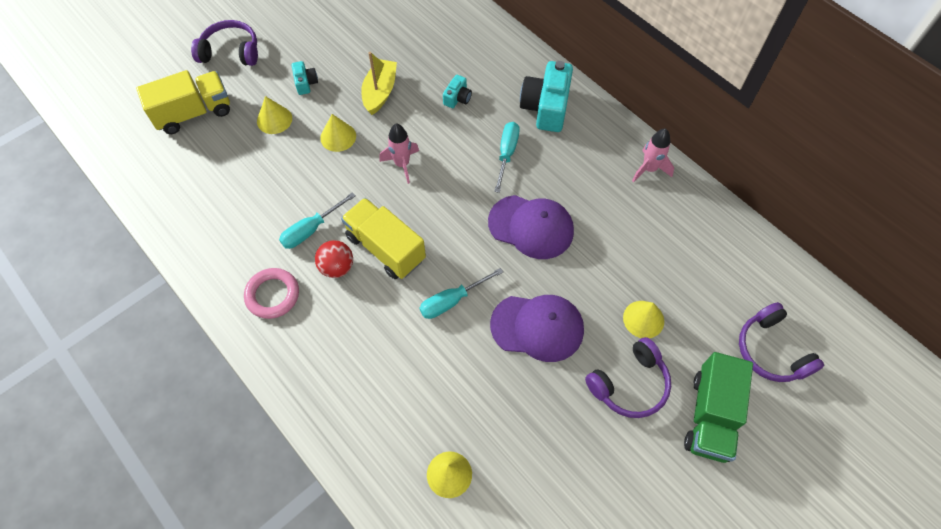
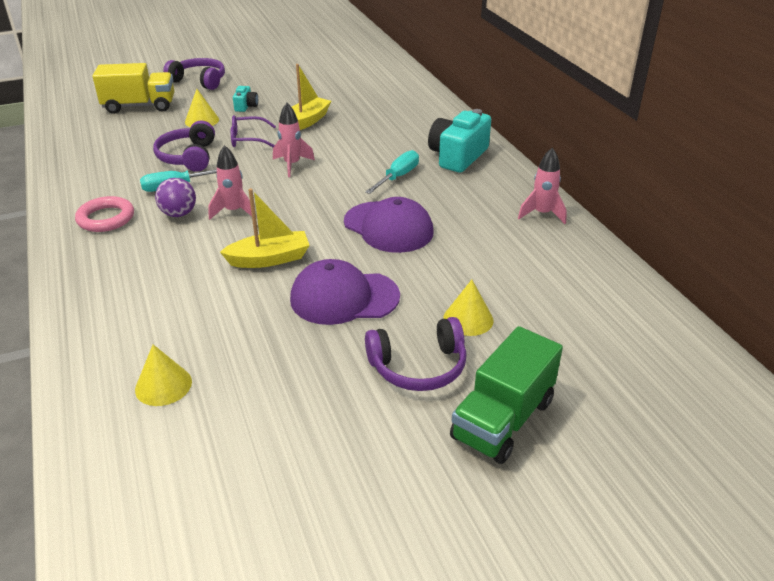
camera: 20 degrees right, 25 degrees down
(337, 267) = (179, 214): red ball -> purple ball
(338, 137) = (248, 139): yellow cone -> purple glasses
(385, 248) = (234, 211): yellow truck -> pink rocket
(452, 301) = (269, 259): turquoise screwdriver -> yellow boat
(457, 98) = (375, 136): turquoise camera -> none
(537, 327) = (344, 297): purple cap -> purple cap turned 150 degrees clockwise
(771, 350) = (614, 382): purple headphones -> purple headphones (188, 157)

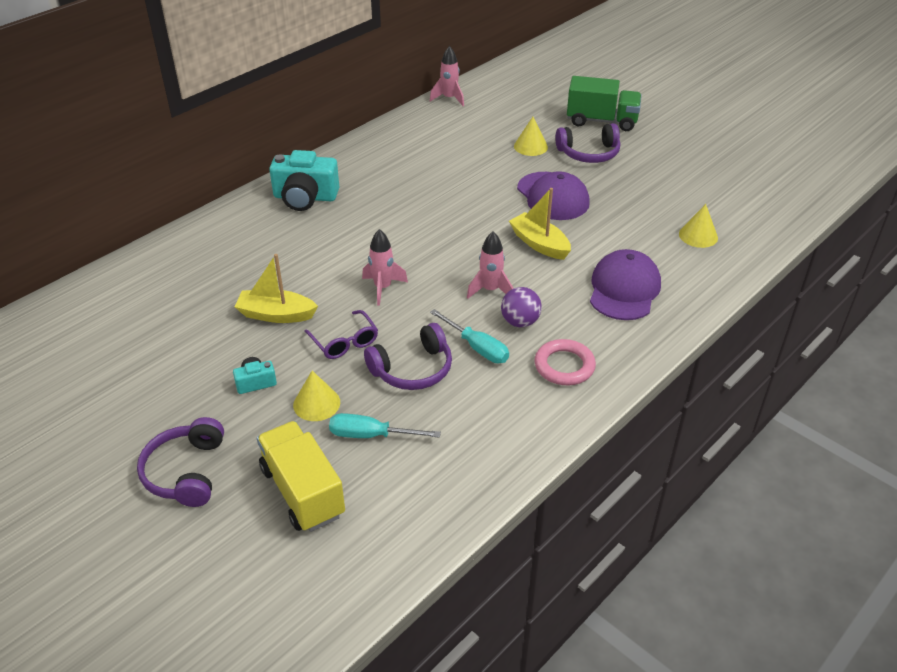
camera: 115 degrees left, 5 degrees up
(388, 227) = (450, 202): purple cap -> purple cap (624, 289)
(398, 177) = (365, 219): turquoise screwdriver -> turquoise screwdriver (371, 435)
(418, 366) = (589, 153): purple headphones -> purple headphones turned 120 degrees clockwise
(542, 214) = (380, 142): pink rocket -> pink rocket (449, 98)

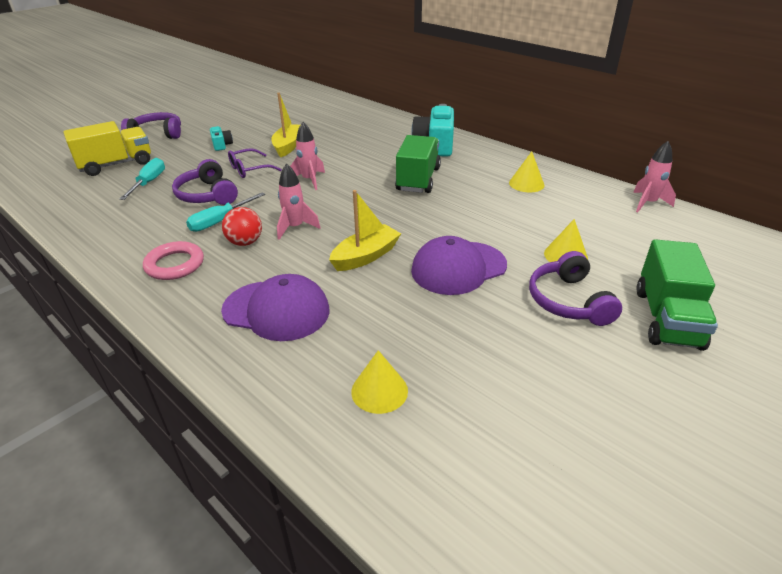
camera: 90 degrees right, 5 degrees down
(316, 403) = (191, 164): yellow cone -> yellow cone (526, 184)
(390, 211) = (418, 179): none -> green truck
(520, 322) = (245, 242): purple ball -> red ball

